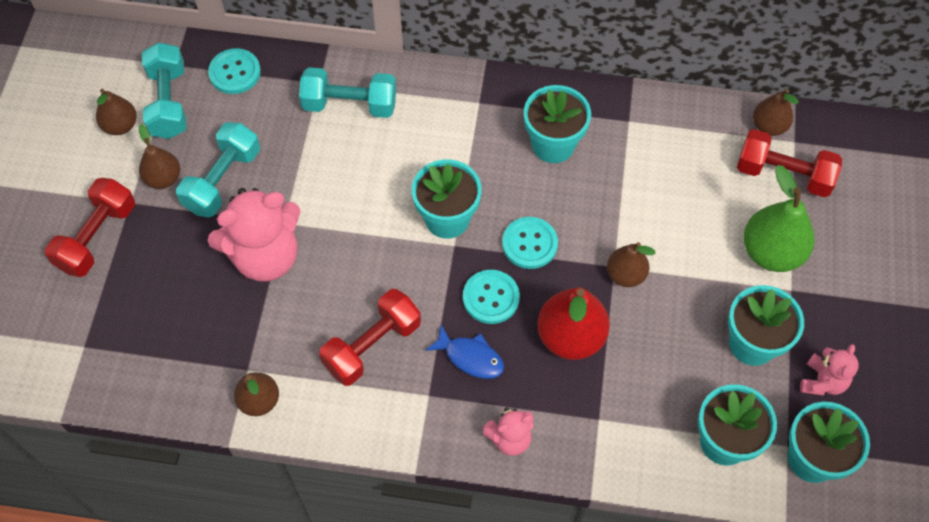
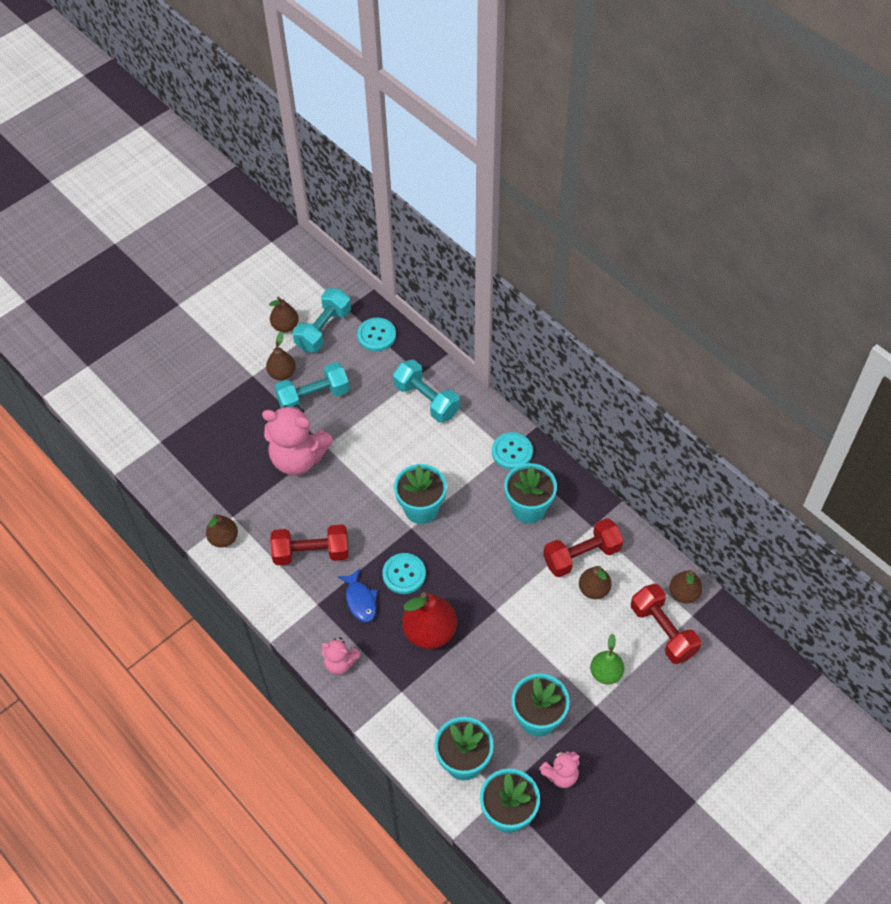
camera: 40 degrees right, 5 degrees down
(97, 237) = (218, 384): red dumbbell -> red dumbbell (581, 555)
(529, 244) = (457, 559): turquoise button -> turquoise button (512, 452)
(625, 275) = (498, 619): brown pear -> brown pear (593, 589)
(771, 252) = (606, 673): green pear -> green pear, size x0.61

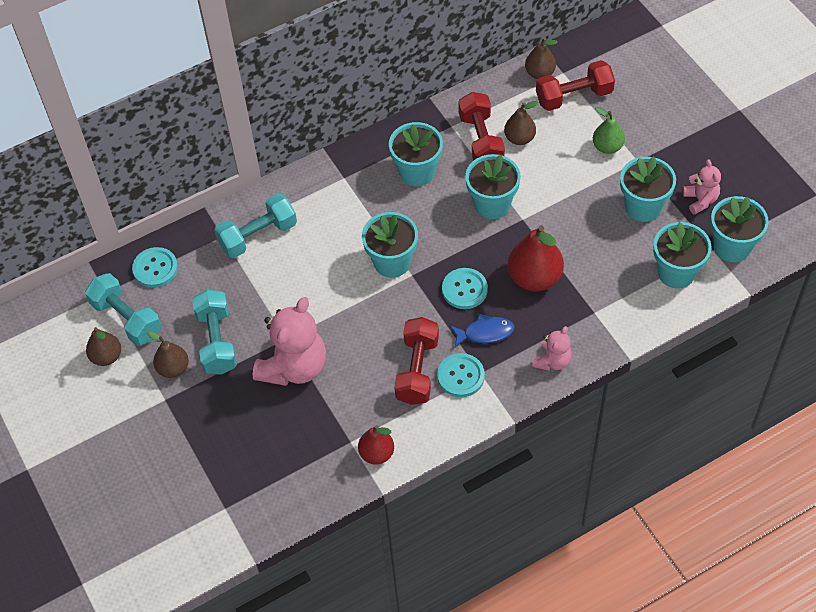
camera: 75 degrees left, 0 degrees up
(223, 538) = (377, 453): brown pear -> red pear
(506, 579) = (492, 204): none -> turquoise flower pot
(512, 452) = (347, 173): turquoise button -> turquoise button (460, 376)

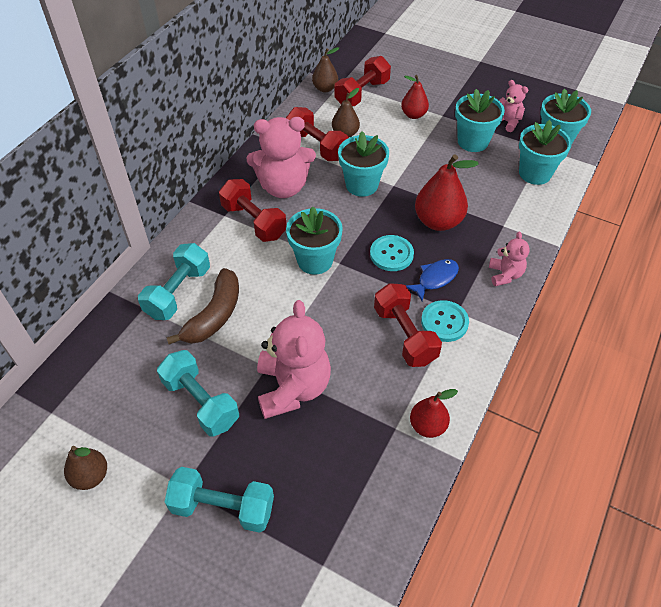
camera: 35 degrees left, 5 degrees down
(126, 319) = (90, 427): turquoise dumbbell -> turquoise dumbbell (223, 507)
(155, 268) = (93, 365): turquoise button -> none
(173, 368) = (172, 450): brown pear -> none
(274, 272) = (215, 315): none -> brown banana
(365, 196) = (254, 221): none -> red dumbbell
(417, 172) = (283, 187): turquoise flower pot -> pink teddy bear
(607, 147) = (413, 115): green pear -> red pear

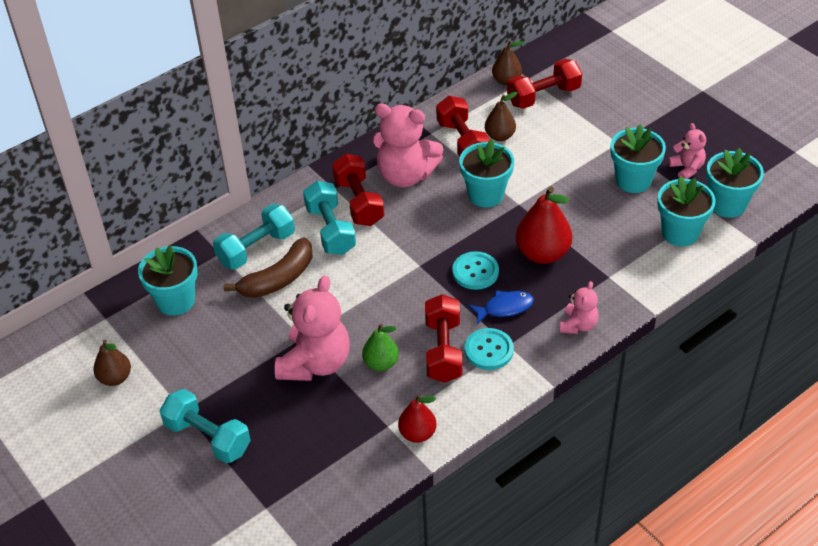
camera: 25 degrees right, 5 degrees down
(201, 402) = (230, 349): turquoise dumbbell -> turquoise dumbbell (330, 230)
(315, 260) = (397, 256): turquoise flower pot -> turquoise flower pot (176, 301)
(355, 367) = (381, 363): none -> green pear
(413, 115) = (586, 134): red pear -> none

